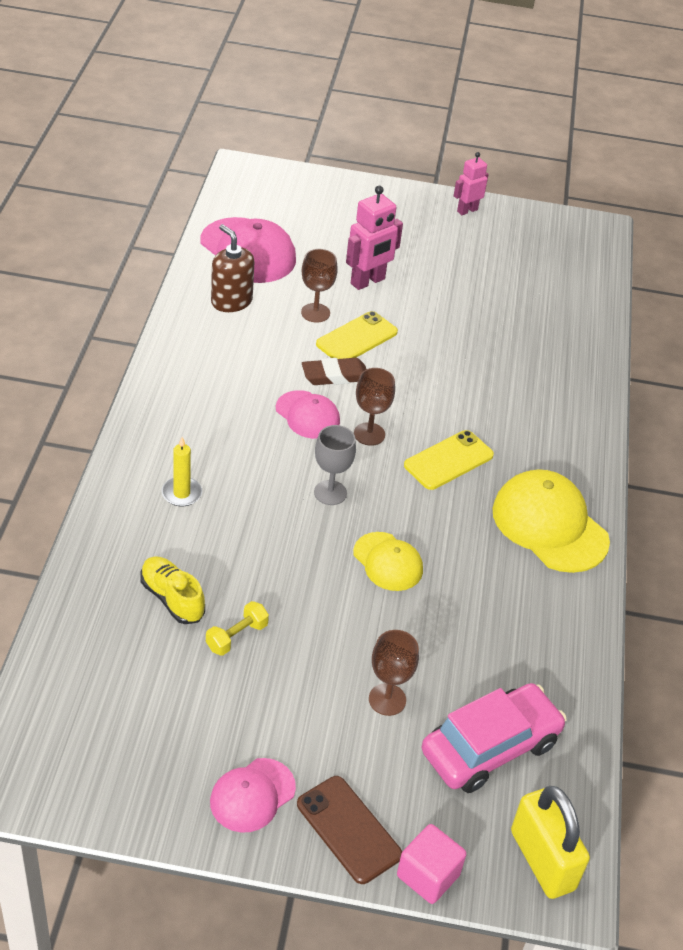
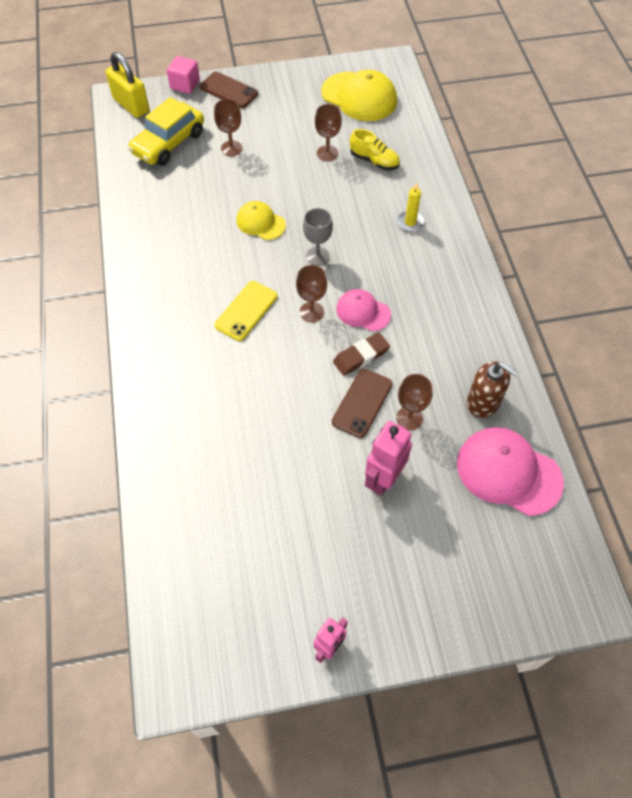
camera: 165 degrees right, 15 degrees up
(236, 636) = (327, 153): yellow dumbbell -> brown goblet
(252, 795) = (280, 90): pink cap -> none
(357, 338) = (362, 403): yellow phone -> brown phone
(490, 747) = (168, 143): pink car -> yellow car
(549, 525) = (160, 284): yellow cap -> yellow cap (359, 97)

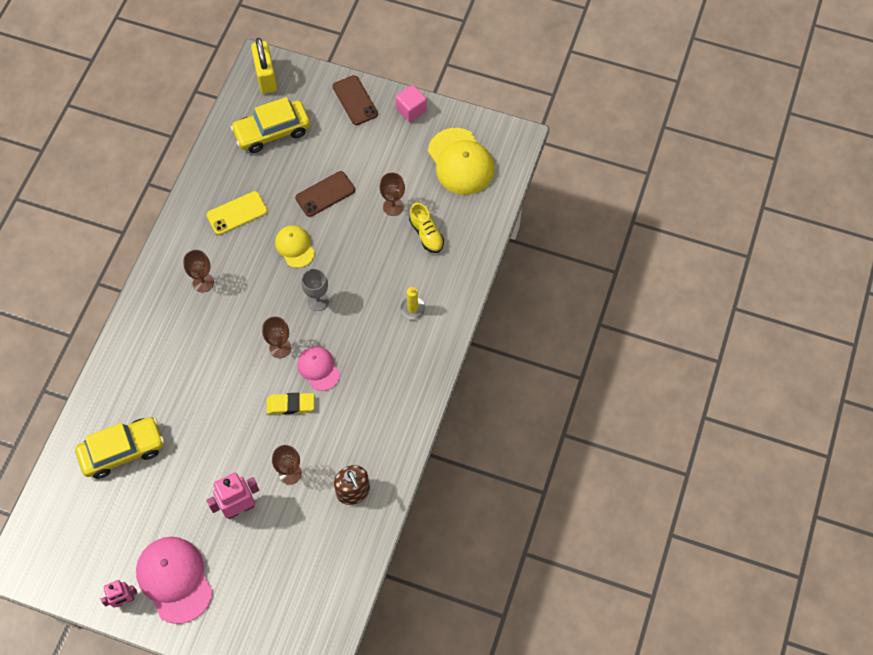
camera: 30 degrees right, 5 degrees up
(185, 85) = (322, 76): pink cube -> pink cube (411, 110)
(216, 489) = (122, 451): none -> yellow car
(231, 148) = (318, 162): brown goblet -> brown goblet (203, 282)
(246, 311) = (233, 321): yellow phone -> yellow phone (237, 213)
(361, 356) = (290, 405): brown eraser -> yellow eraser
(362, 403) = (265, 443): brown phone -> brown phone (325, 194)
(508, 472) = (330, 554): pink cap -> pink cap (174, 579)

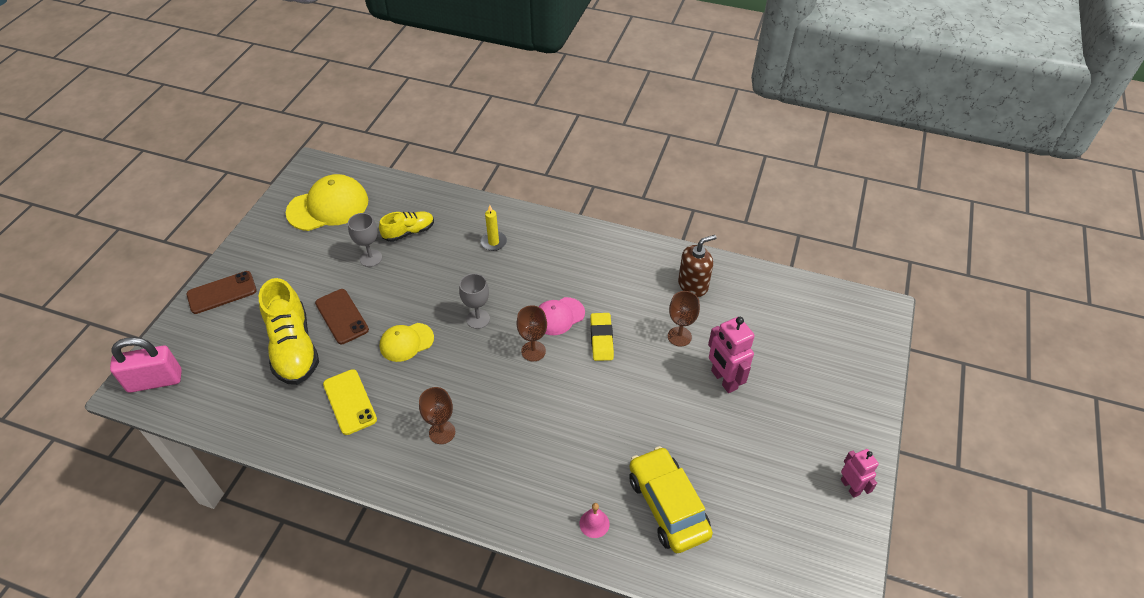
camera: 90 degrees left, 15 degrees down
(114, 396) = (594, 523): none -> pink bell
(174, 579) = (815, 437): pink cap -> none
(266, 77) = (155, 381): yellow padlock -> pink padlock
(272, 132) = (240, 371): yellow car -> none
(293, 164) = (293, 347): none -> yellow shoe
(393, 207) = (371, 258): brown goblet -> grey goblet
(411, 110) = (251, 245): pink cube -> none

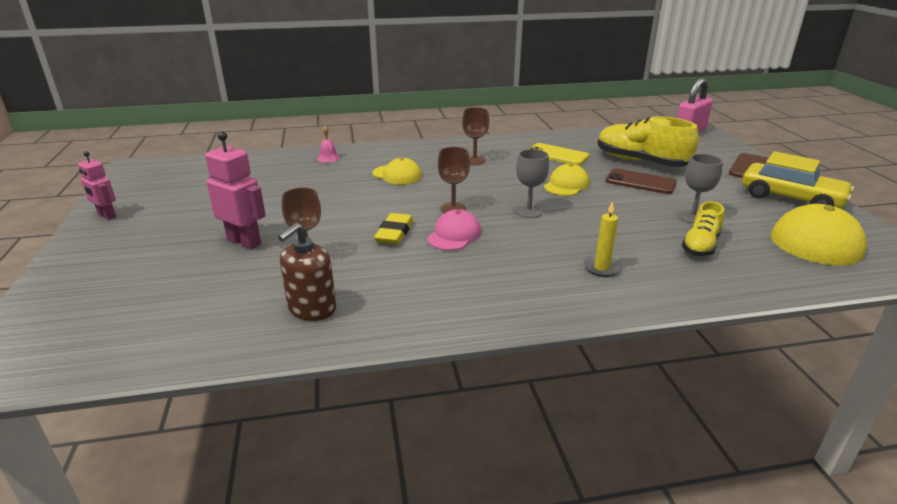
camera: 150 degrees right, 20 degrees down
(542, 438) = (397, 175): none -> yellow cap
(601, 339) = (394, 233): yellow eraser -> yellow eraser turned 45 degrees clockwise
(668, 506) = (276, 174): yellow car -> yellow car (791, 198)

